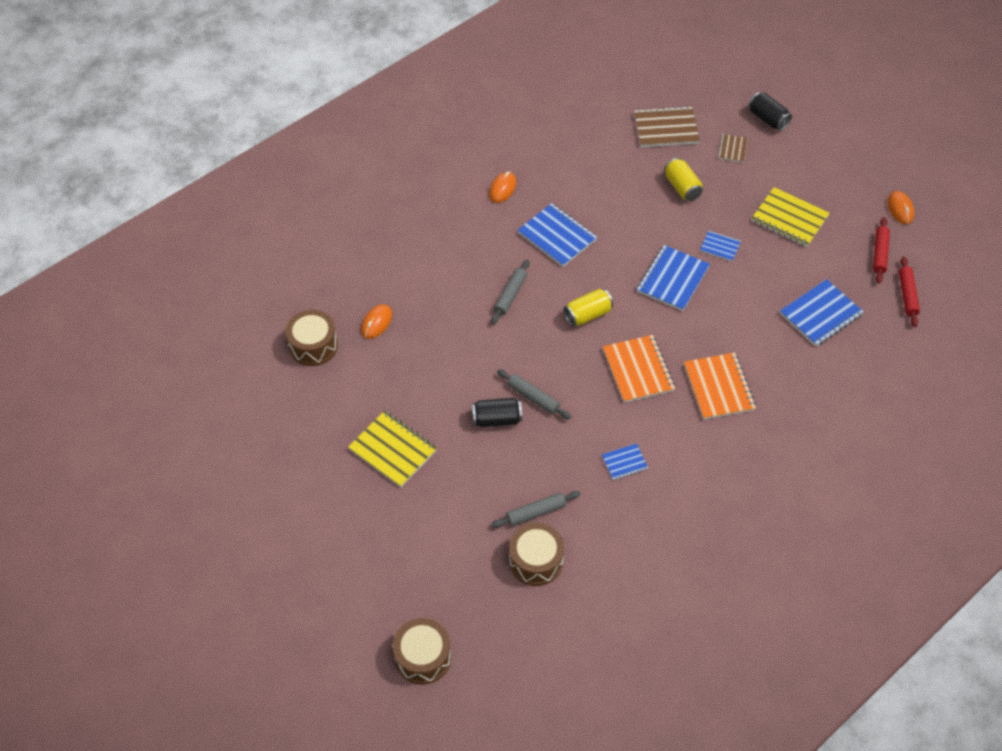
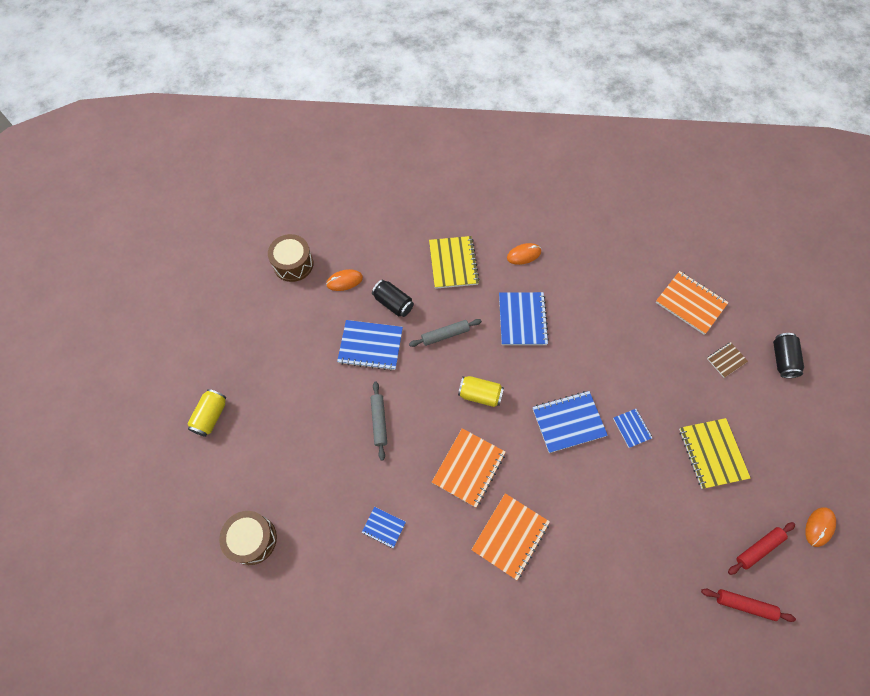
camera: 45 degrees right, 10 degrees up
(393, 450) = (259, 376): yellow notebook -> yellow notebook (453, 263)
(423, 657) = (120, 534): brown drum -> none
(497, 419) = (340, 415): black can -> black can (393, 303)
(536, 512) = (290, 505): grey rolling pin -> none
(666, 129) = (690, 303): brown notebook -> orange notebook
(682, 187) = (653, 358): yellow can -> yellow can (211, 416)
(820, 314) = (652, 553): blue notebook -> blue notebook (370, 346)
(907, 295) = (744, 605): red rolling pin -> red rolling pin turned 60 degrees clockwise

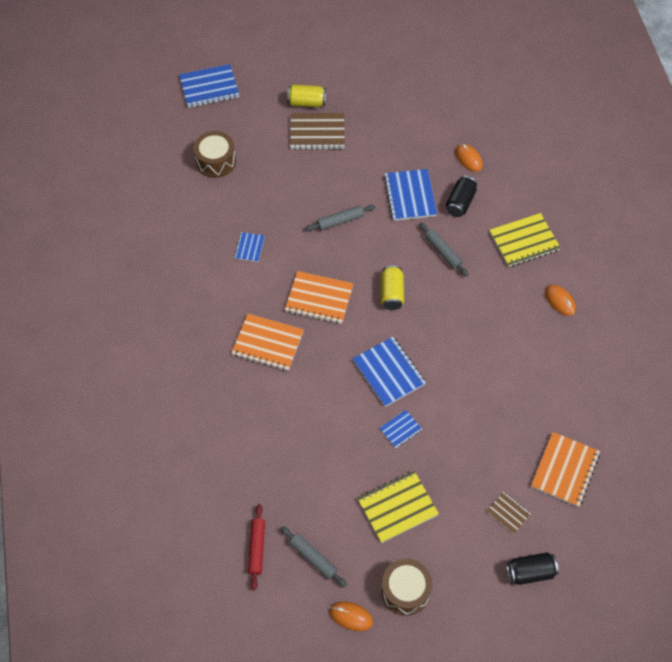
camera: 75 degrees right, 5 degrees down
(256, 415) = (317, 132): none -> brown notebook
(293, 264) = (470, 115): brown drum -> brown drum (405, 591)
(522, 319) = (484, 313): blue notebook -> blue notebook (209, 87)
(758, 548) = (313, 558): red rolling pin -> grey rolling pin

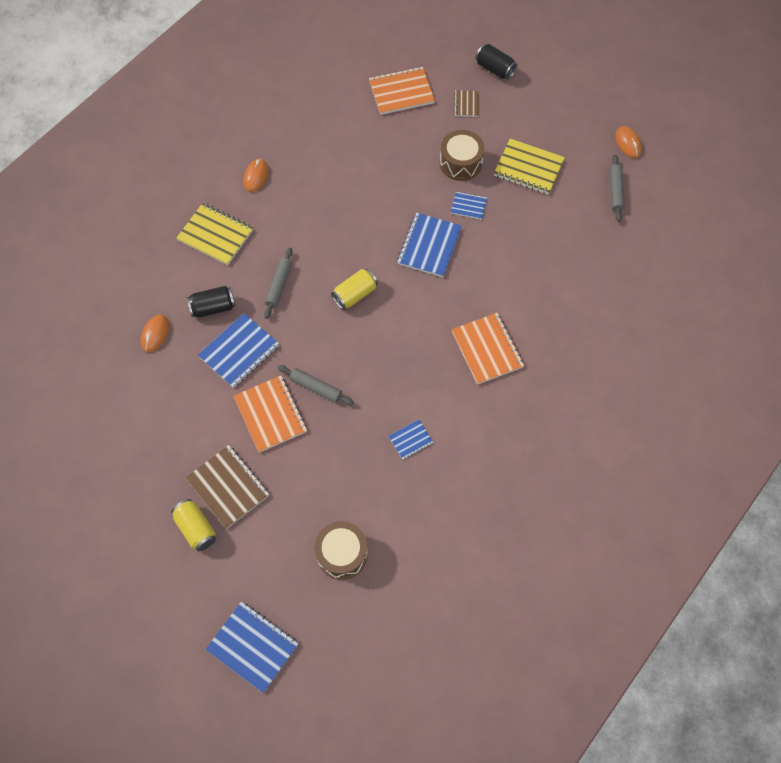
camera: 130 degrees left, 5 degrees up
(257, 548) = (646, 229): red rolling pin -> none
(319, 299) = (410, 343): orange notebook -> orange notebook (270, 414)
(405, 591) = (579, 125): brown drum -> brown drum (460, 163)

